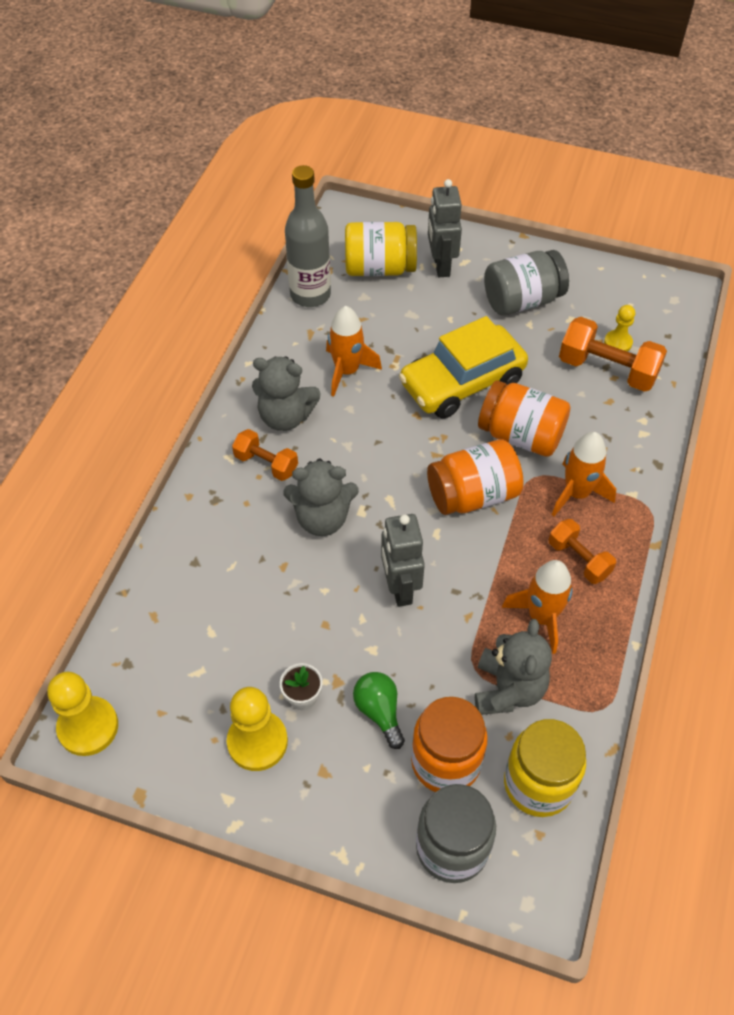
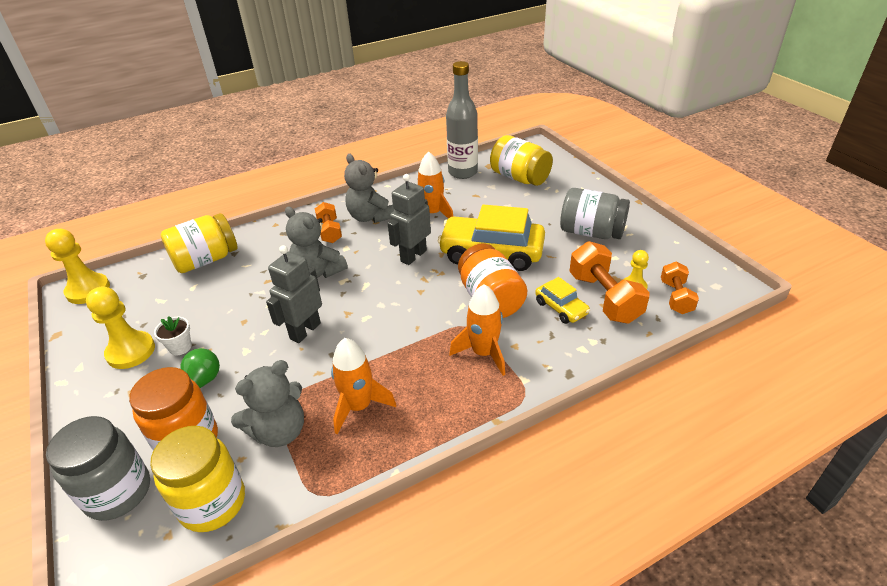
camera: 45 degrees right, 15 degrees down
(175, 593) = (206, 260): none -> yellow jar
(441, 265) = (560, 192): grey robot -> grey robot (413, 256)
(473, 495) = (415, 312): orange jar -> none
(579, 559) = (430, 391): orange dumbbell -> orange dumbbell (676, 297)
(586, 404) = (561, 308): none -> yellow car

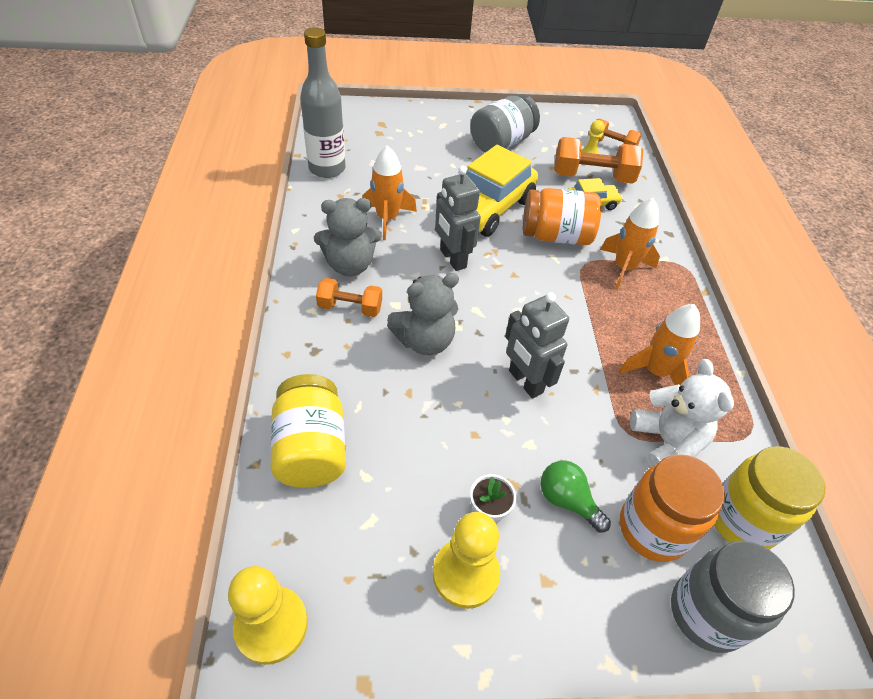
camera: 70 degrees left, 10 degrees up
(279, 431) = (666, 442): grey teddy bear -> white teddy bear
(519, 178) = (376, 140): yellow jar -> none

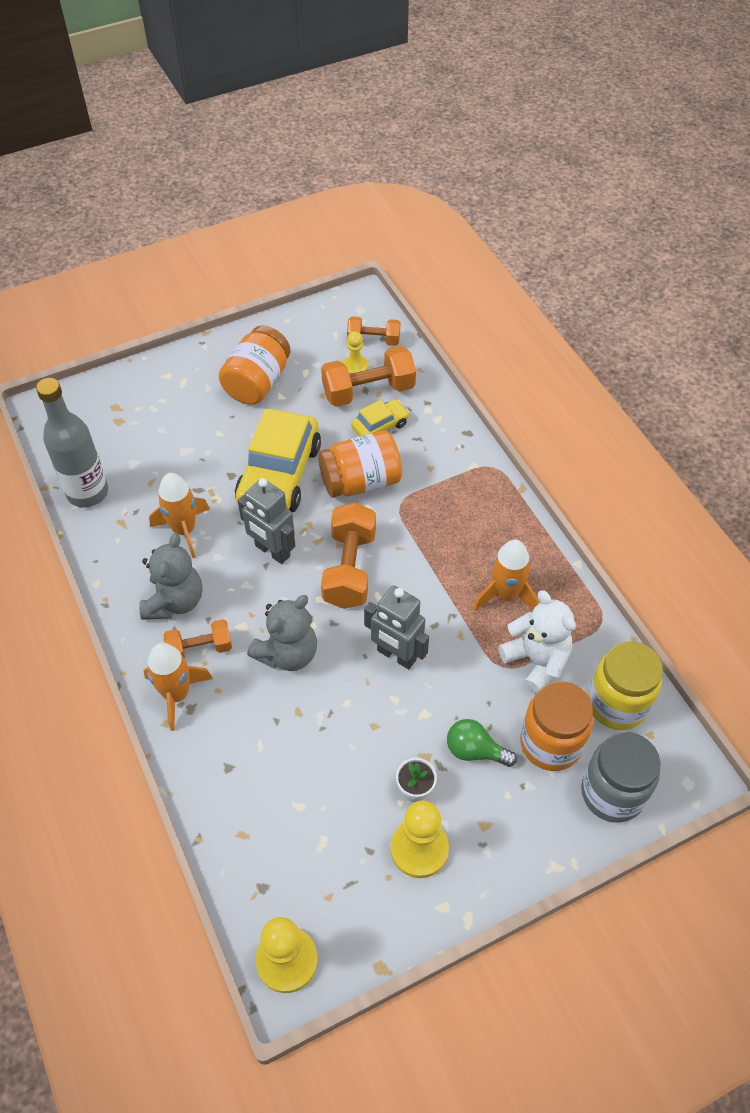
camera: 20 degrees left, 5 degrees up
(311, 449) = (239, 803): yellow jar -> none
(350, 265) = (174, 601): grey teddy bear -> grey teddy bear turned 45 degrees counterclockwise
(501, 143) = (257, 382): grey jar -> orange jar
(514, 296) = (349, 568): none -> orange dumbbell
(624, 268) = (439, 493): orange rocket -> orange rocket (177, 694)

